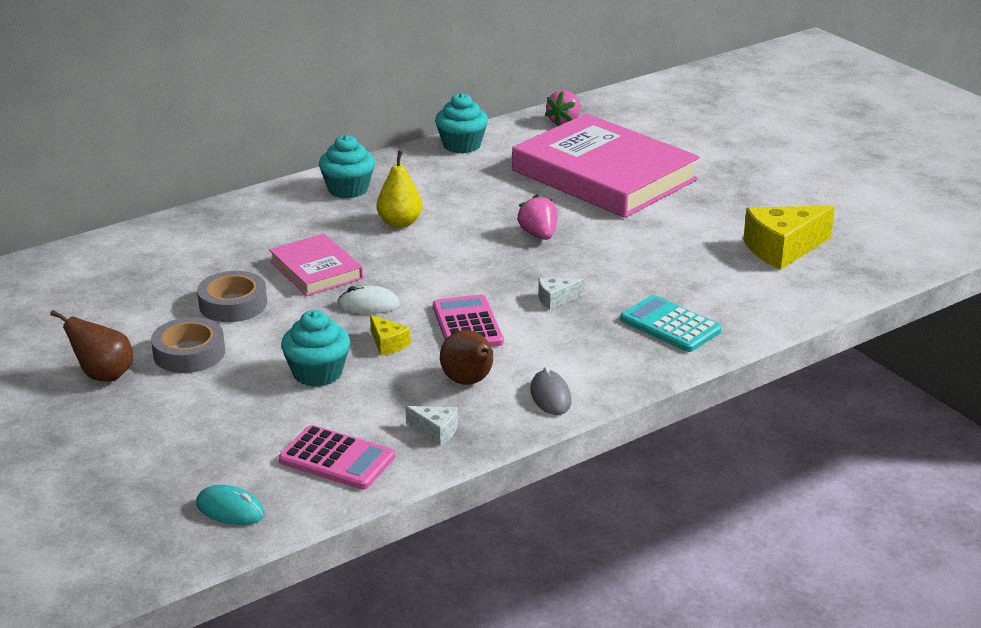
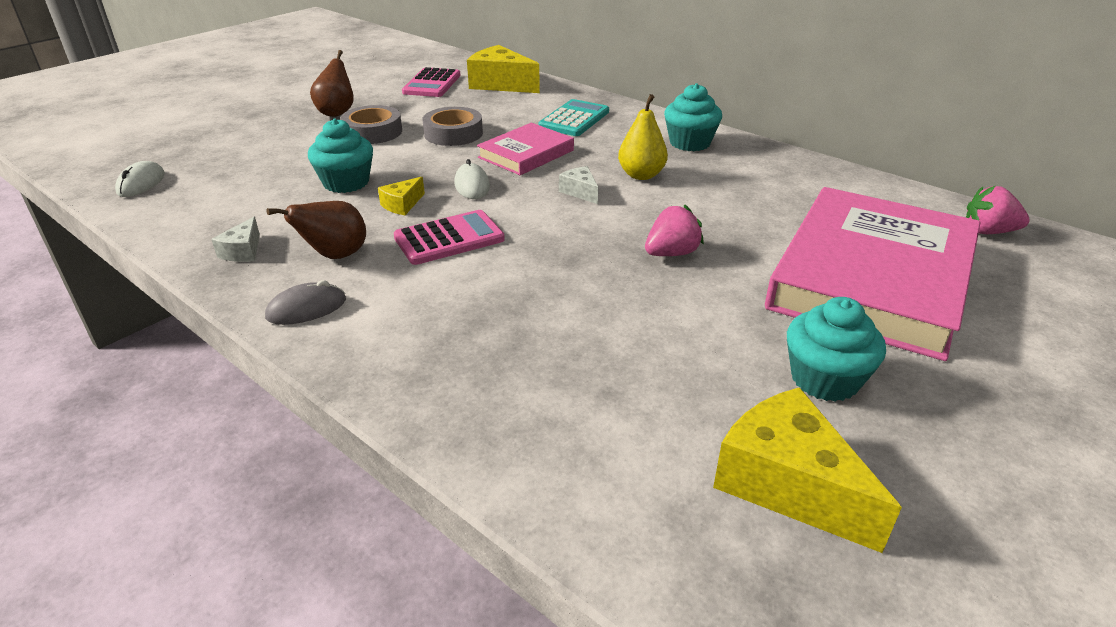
camera: 75 degrees right, 5 degrees up
(103, 262) = (501, 84): none -> yellow cheese
(230, 510) = (141, 183): turquoise mouse -> white mouse
(337, 459) = (204, 212): pink calculator -> pink calculator (432, 84)
(461, 145) = (845, 180): turquoise cupcake -> turquoise cupcake (824, 379)
(556, 299) = (524, 284): white cheese -> white cheese (580, 192)
(670, 325) = (489, 381): turquoise calculator -> turquoise calculator (574, 119)

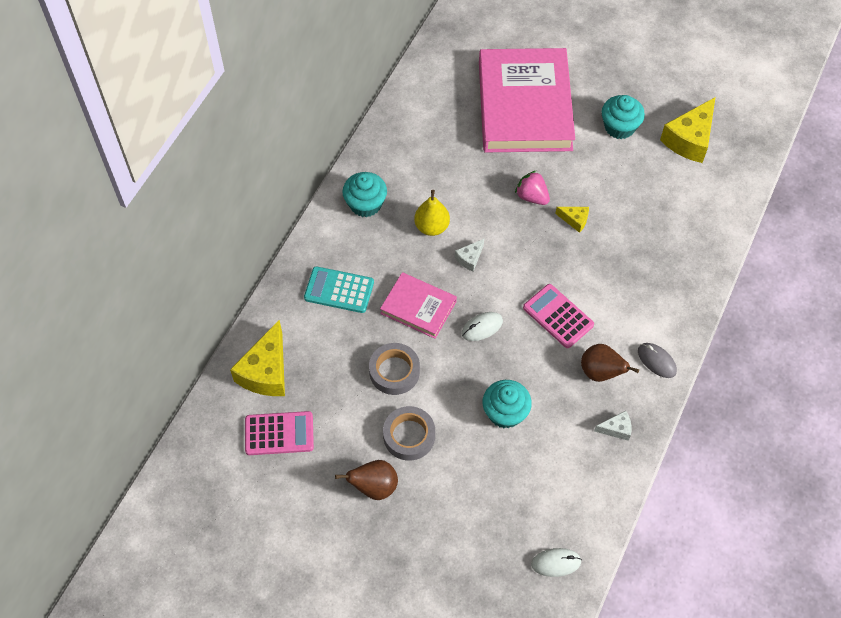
camera: 105 degrees left, 25 degrees up
(402, 205) = (525, 361): yellow cheese -> yellow cheese (575, 220)
(871, 278) = (524, 105): pink book -> pink book turned 75 degrees clockwise
(988, 231) = (452, 50): pink strawberry -> none

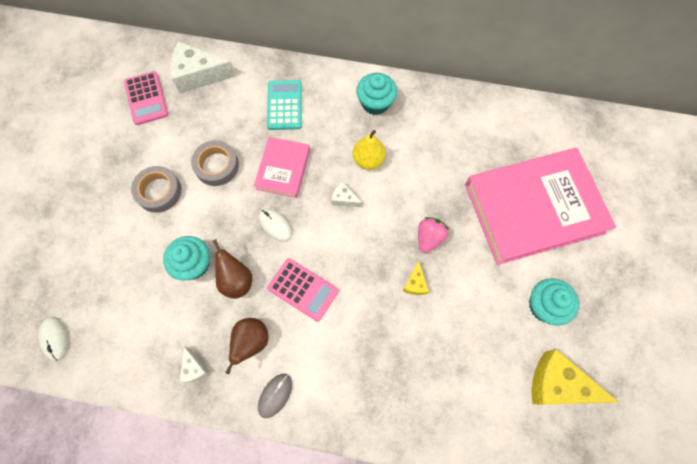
camera: 75 degrees right, 10 degrees up
(266, 371) = (198, 75): yellow cheese -> white cheese
(374, 487) = (109, 177): brown pear -> brown pear (236, 280)
(558, 316) = (303, 289): pink calculator -> pink calculator turned 90 degrees clockwise

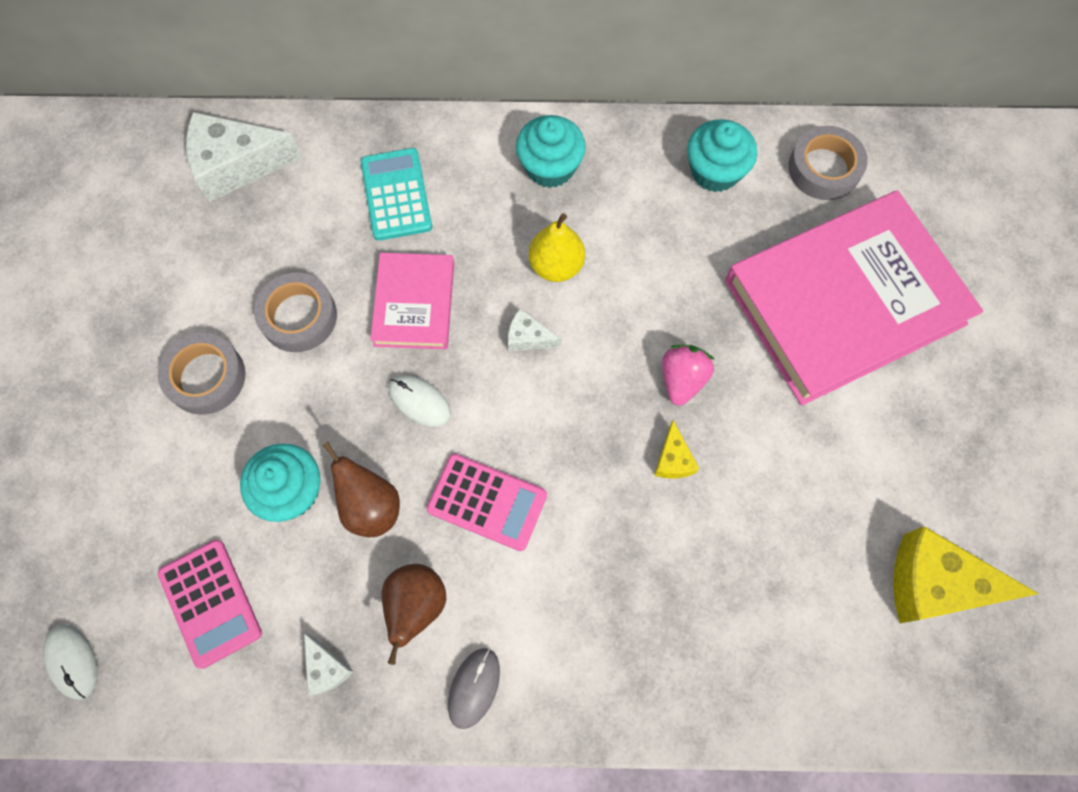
camera: 10 degrees left, 0 degrees up
(146, 98) = (152, 220): pink calculator -> pink calculator (210, 603)
(536, 128) = (824, 168): none -> grey tape
(544, 306) = (891, 459): turquoise cupcake -> turquoise cupcake (715, 171)

